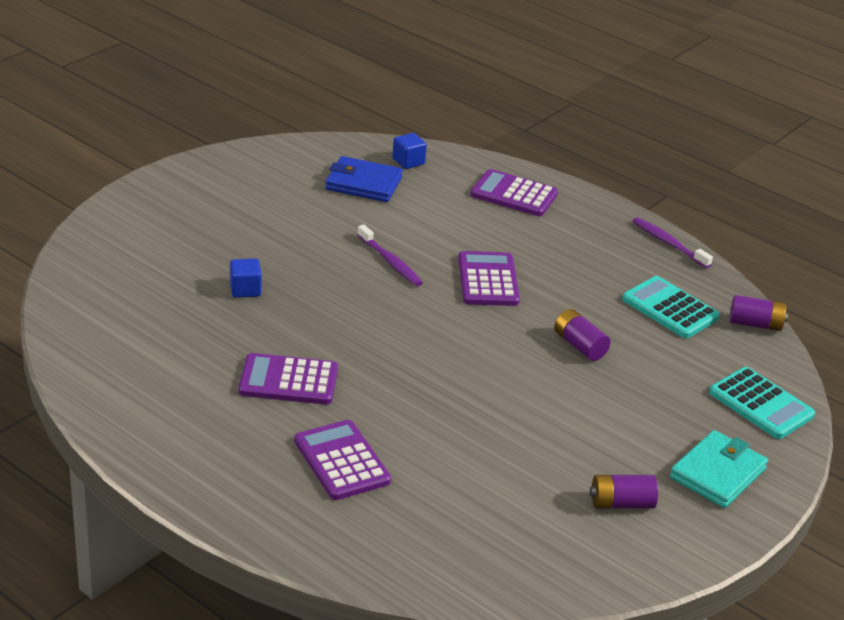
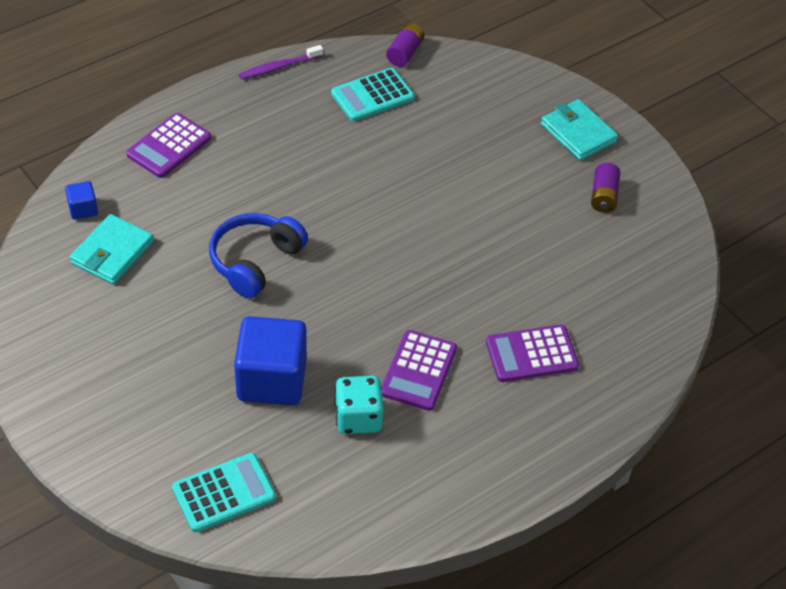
camera: 75 degrees left, 15 degrees up
(214, 347) = (358, 418): none -> turquoise dice
(245, 289) = (272, 380): blue cube -> blue cube, size x2.23
(363, 183) = (112, 252): blue wallet -> turquoise wallet
(390, 262) = (255, 261): purple toothbrush -> blue headphones
(488, 280) = (302, 199): purple calculator -> none
(579, 346) = (410, 165): purple battery -> none
(761, 404) = (504, 83): turquoise calculator -> turquoise calculator (224, 493)

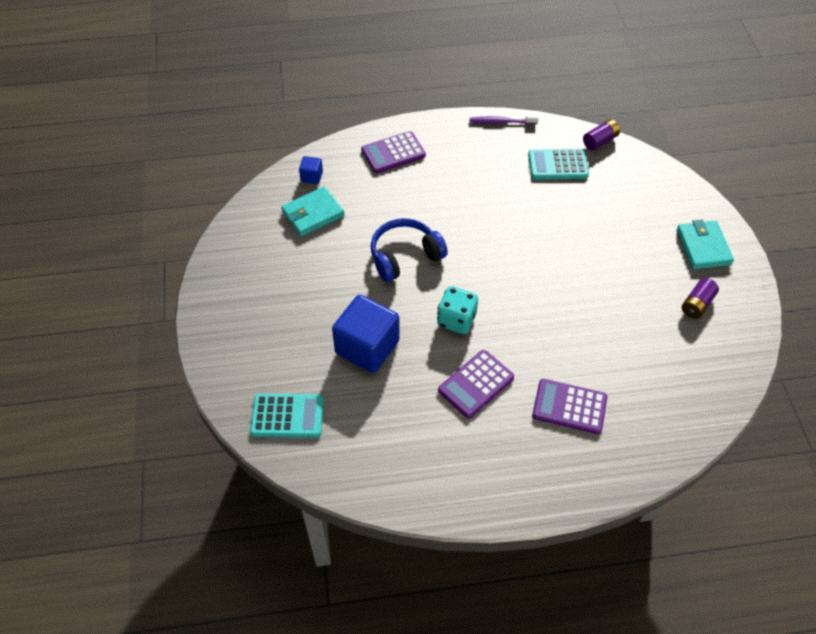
camera: 30 degrees right, 5 degrees up
(358, 418) = (411, 401): turquoise dice -> turquoise dice (456, 320)

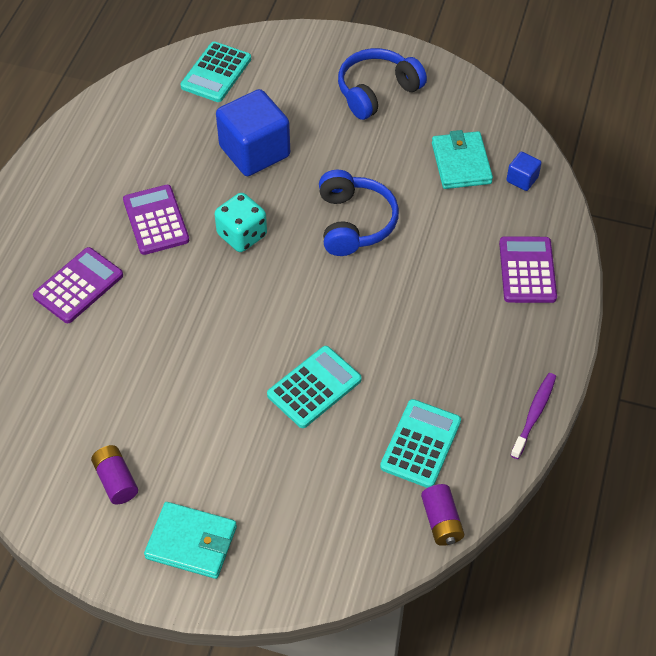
camera: 115 degrees right, 0 degrees up
(259, 289) = (377, 91): none -> blue headphones
(555, 228) = (314, 387): none -> turquoise calculator

